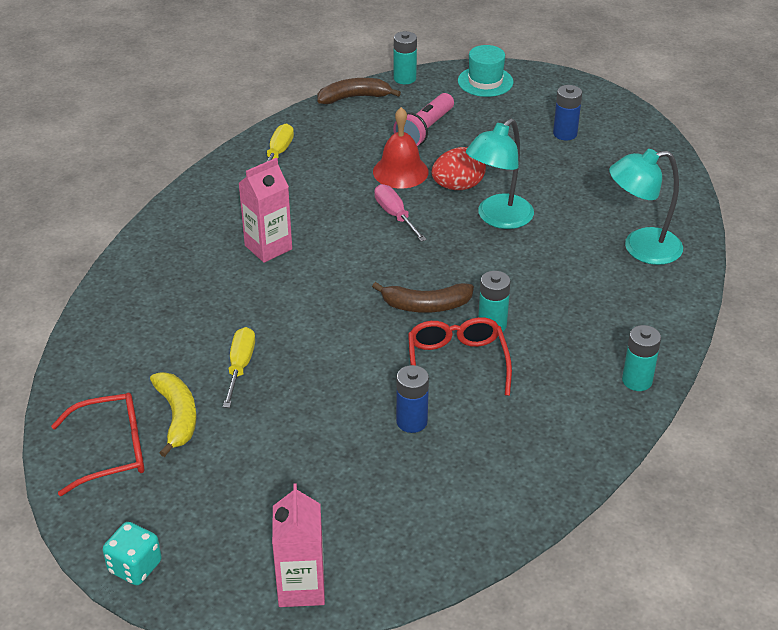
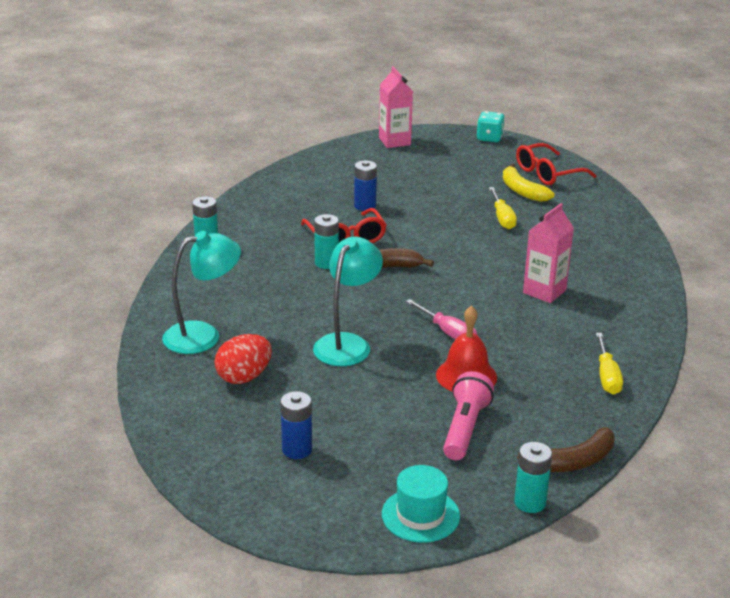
camera: 165 degrees right, 10 degrees down
(458, 186) = (399, 369): red egg -> red egg (244, 377)

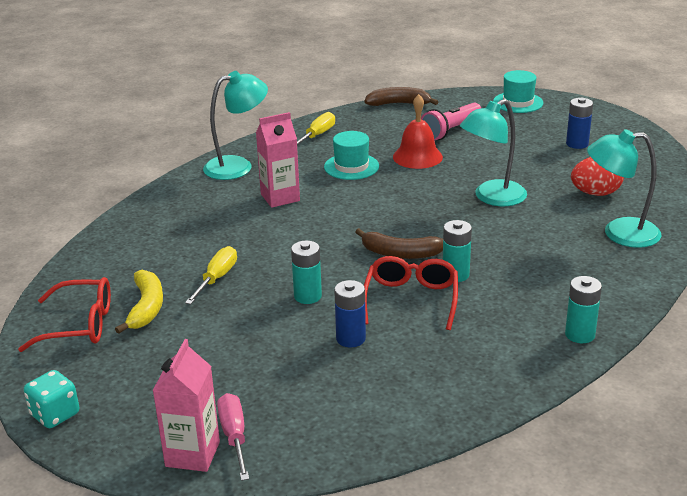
camera: 150 degrees left, 0 degrees up
(448, 333) = (399, 186): pink screwdriver -> pink screwdriver (234, 435)
(520, 343) = (351, 166): none -> turquoise hat
(530, 502) = (447, 95): turquoise battery -> turquoise battery (307, 296)
(630, 314) = (237, 166): none -> turquoise lamp

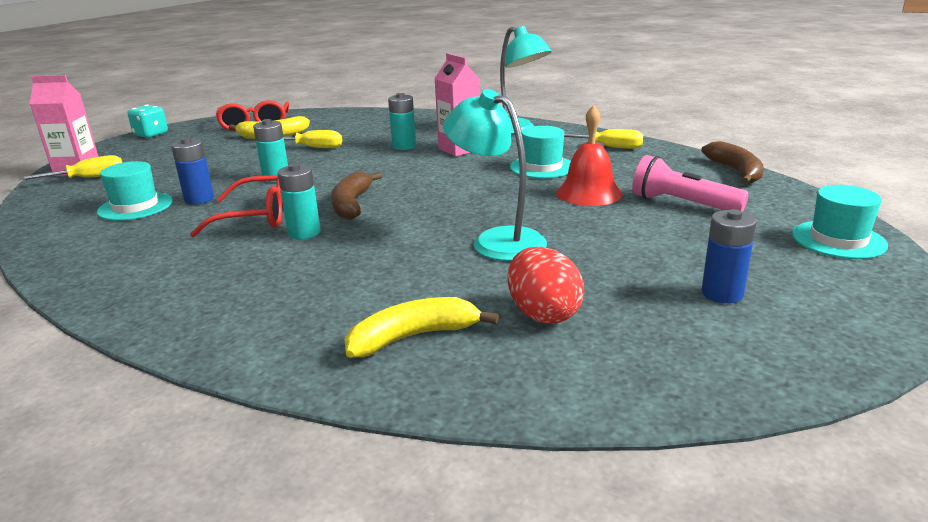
camera: 80 degrees right, 5 degrees down
(234, 435) = (89, 178): pink screwdriver -> yellow screwdriver
(354, 378) = (135, 206): none -> turquoise hat
(580, 334) = (149, 310): turquoise battery -> turquoise battery (404, 146)
(619, 233) = (413, 337): turquoise lamp -> yellow banana

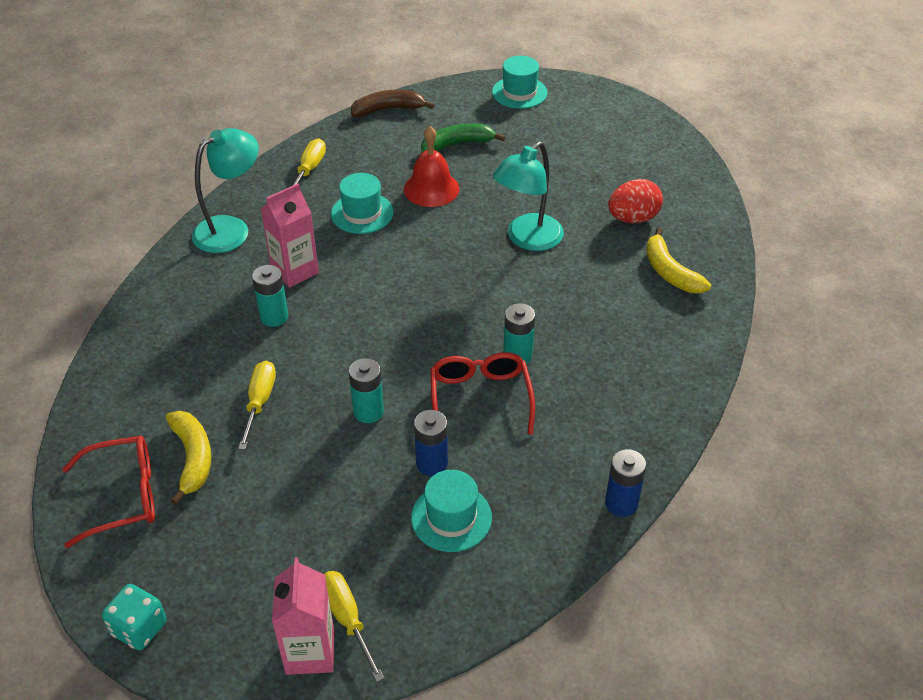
camera: 95 degrees left, 20 degrees up
(352, 204) = (451, 334): brown banana -> none
(682, 204) = (457, 144): pink flashlight -> green banana
(722, 293) = (597, 148): blue battery -> blue battery (621, 503)

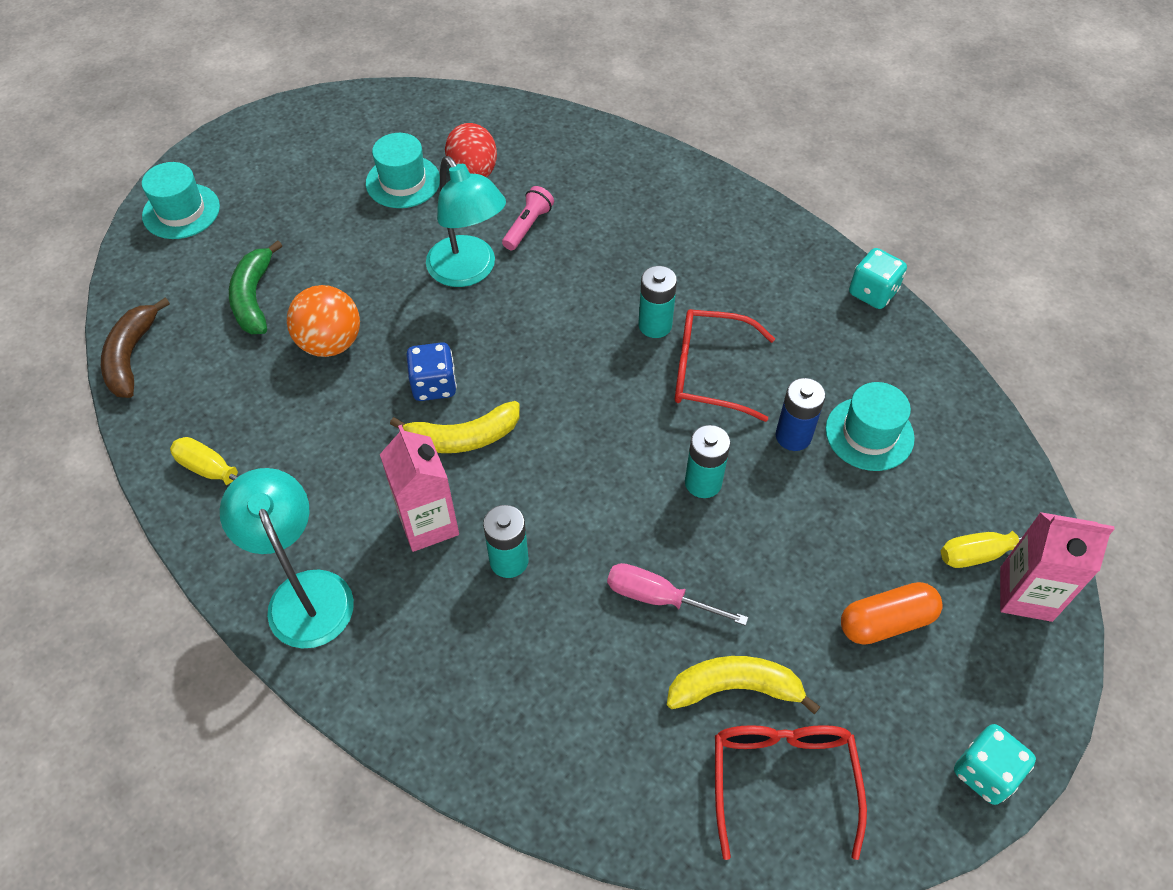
camera: 75 degrees left, 10 degrees up
(260, 401) = (657, 597): yellow screwdriver -> pink screwdriver
(264, 548) = (886, 621): none -> orange capsule
(362, 213) = (344, 427): turquoise hat -> turquoise hat (403, 182)
(412, 246) = (434, 385): none -> blue dice
(431, 189) = (330, 343): red bell -> orange ball
(590, 261) = (528, 226): none -> pink flashlight
(621, 503) = (872, 292): blue battery -> turquoise dice
(670, 272) = (570, 168): yellow banana -> yellow banana (463, 437)

